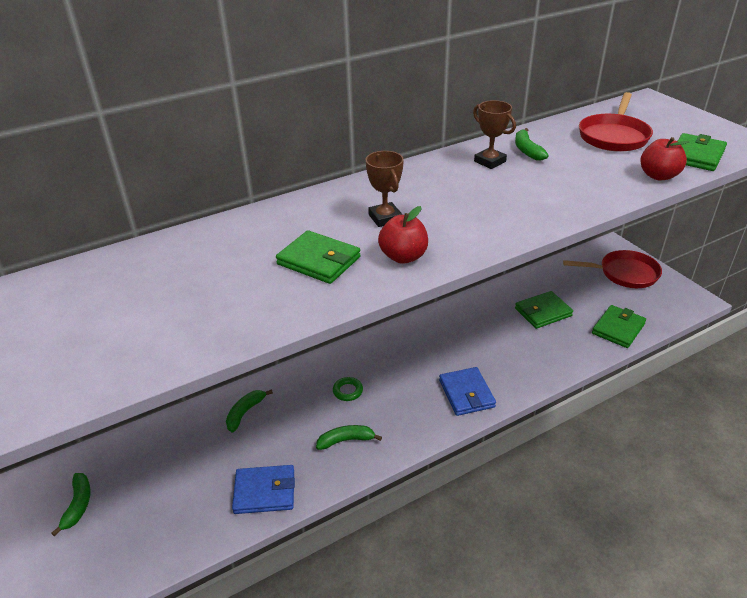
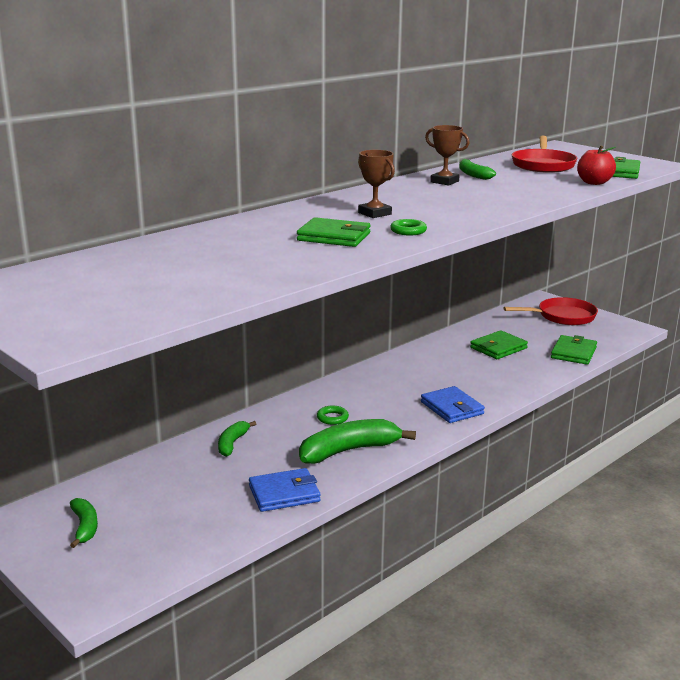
camera: 15 degrees left, 15 degrees down
(346, 440) = (349, 451): green banana -> green banana, size x1.82
(403, 257) = (408, 231): red apple -> green ring

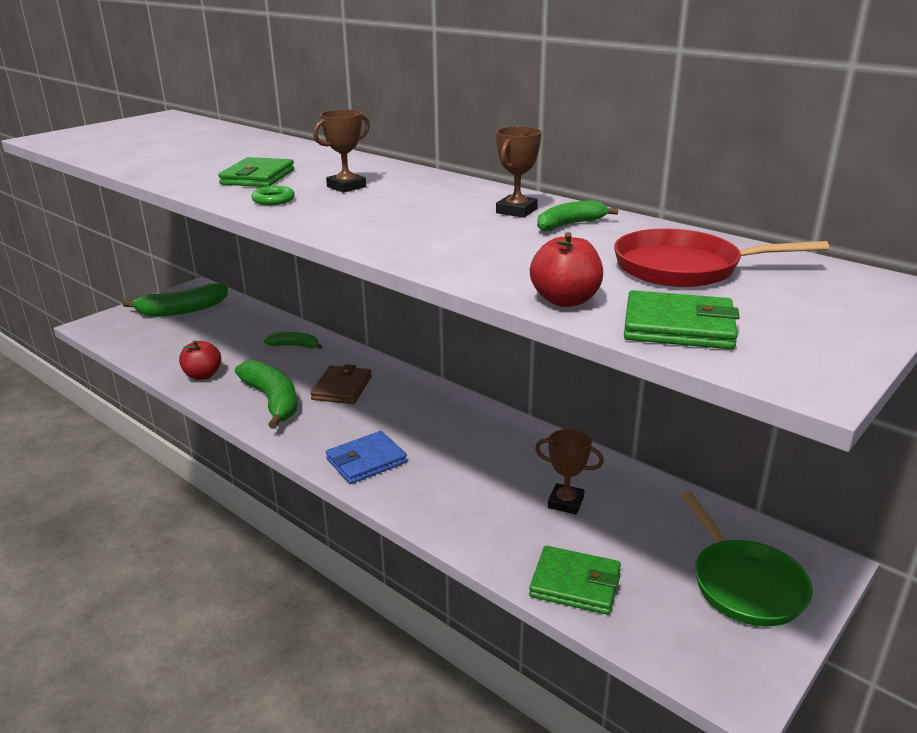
camera: 85 degrees right, 5 degrees up
(85, 527) = (182, 310): green banana -> green banana, size x1.82
(284, 494) = (203, 375): blue wallet -> red apple
(332, 418) = (342, 388): green ring -> brown wallet
(498, 348) = (565, 502): green wallet -> brown trophy
(562, 316) = (744, 584): red pan -> green pan

